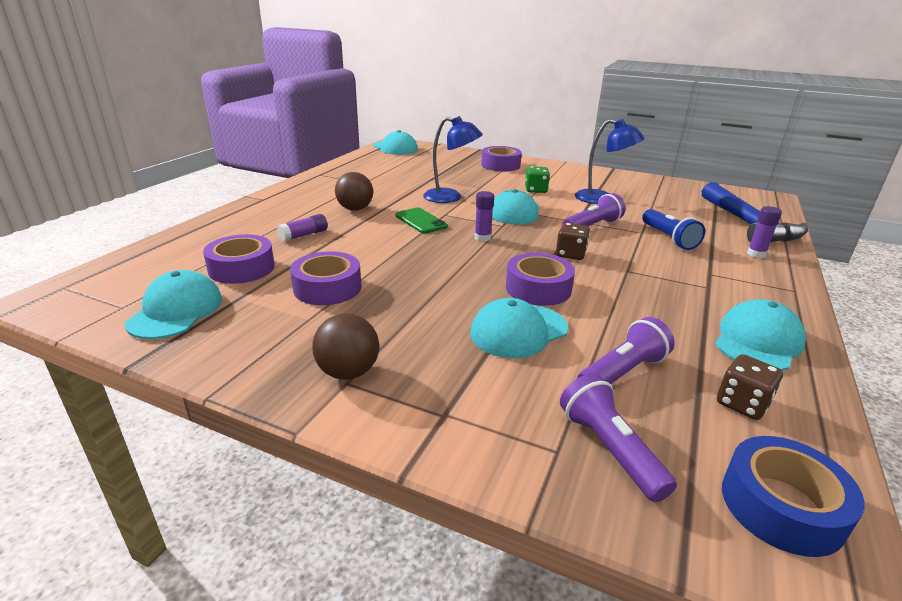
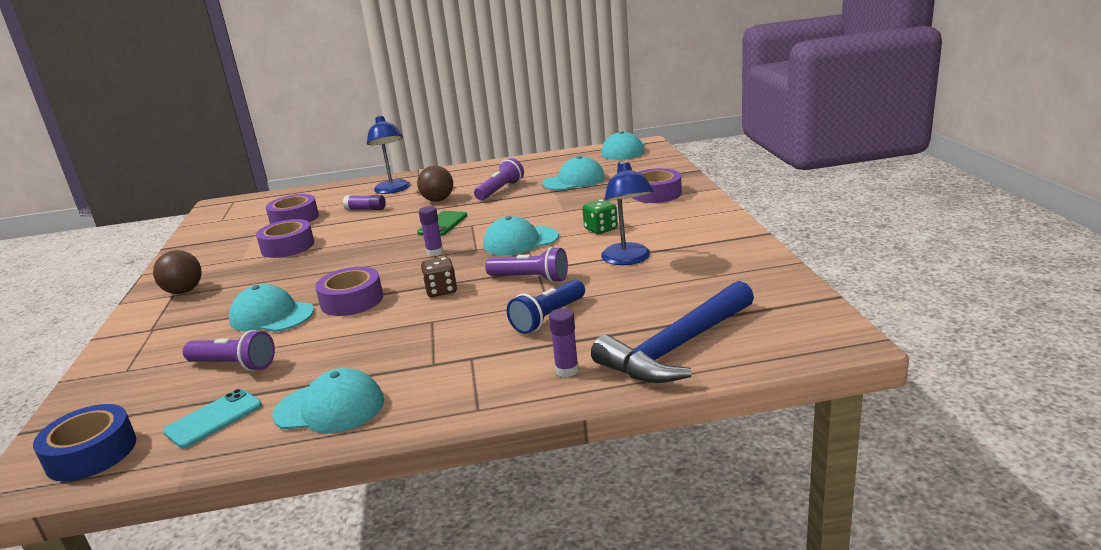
camera: 60 degrees right, 5 degrees down
(176, 311) = (226, 230): turquoise cap -> turquoise cap (574, 181)
(450, 197) = (517, 212): blue lamp -> blue lamp (393, 190)
(609, 449) = (134, 384): purple flashlight -> purple flashlight (500, 190)
(742, 403) = (214, 419): brown dice -> turquoise phone

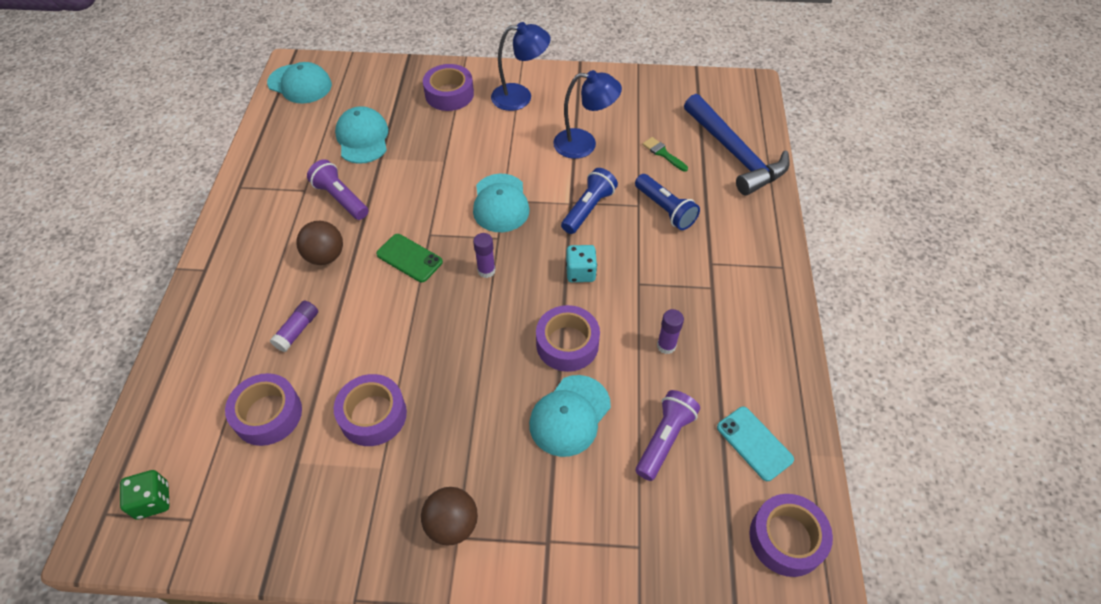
camera: 80 degrees left, 30 degrees up
(91, 453) = (786, 538): blue tape -> purple tape
(330, 408) = (759, 357): turquoise cap -> none
(393, 190) = (244, 299): blue lamp -> blue lamp (520, 97)
(441, 290) = (580, 272): brown dice -> turquoise dice
(530, 279) = (588, 209): purple flashlight -> blue flashlight
(567, 370) = (746, 213): purple glue stick -> purple glue stick (666, 346)
(601, 229) = (508, 146): green dice -> green dice (153, 501)
(643, 302) = (663, 153): none -> green brush

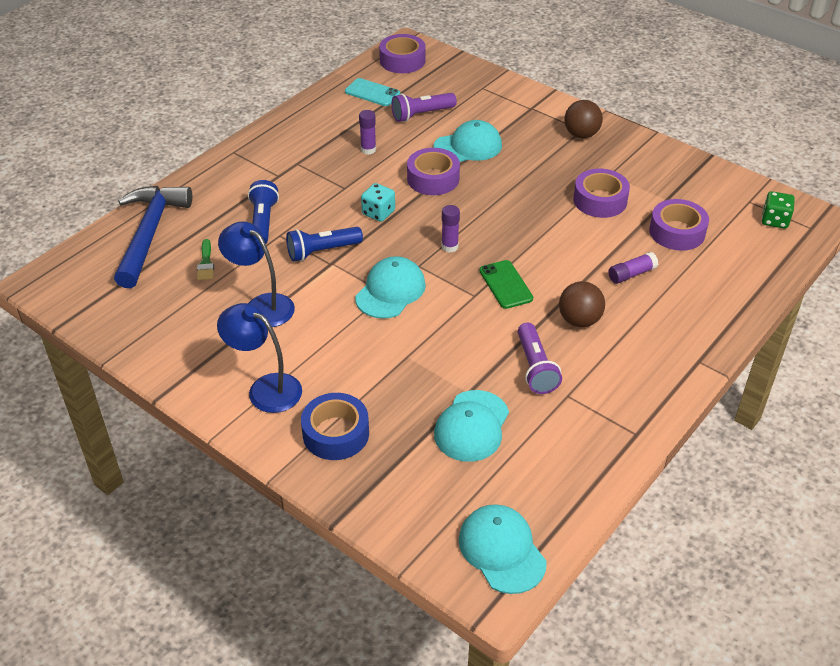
camera: 145 degrees left, 10 degrees down
(449, 94) = (336, 433): purple tape -> blue tape
(754, 443) = (372, 93): turquoise phone -> turquoise phone turned 60 degrees counterclockwise

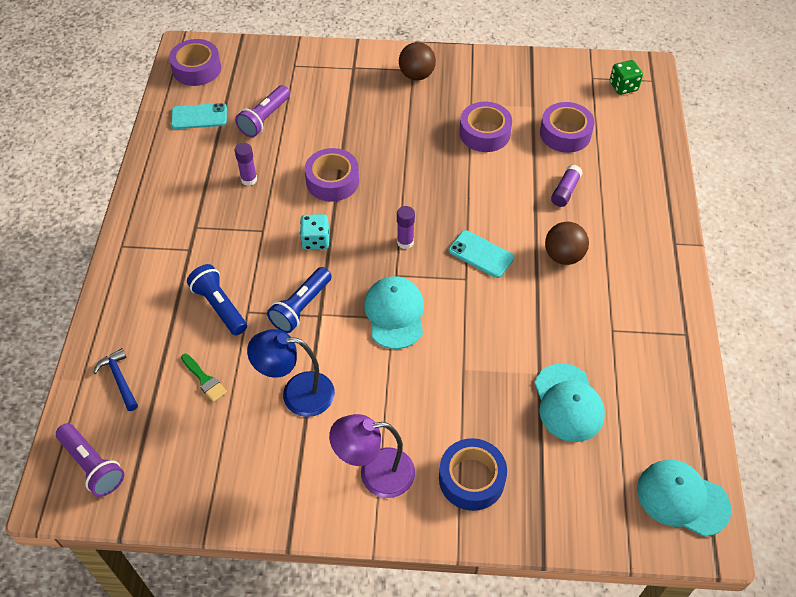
camera: 35 degrees left, 10 degrees up
(150, 234) = (119, 379): blue hammer -> blue hammer, size x0.44
(265, 388) = (375, 474): blue lamp -> purple lamp
(468, 146) = (334, 133): turquoise cap -> none
(506, 284) = (481, 254): green phone -> turquoise phone
(535, 368) = (568, 319): purple flashlight -> purple flashlight (92, 466)

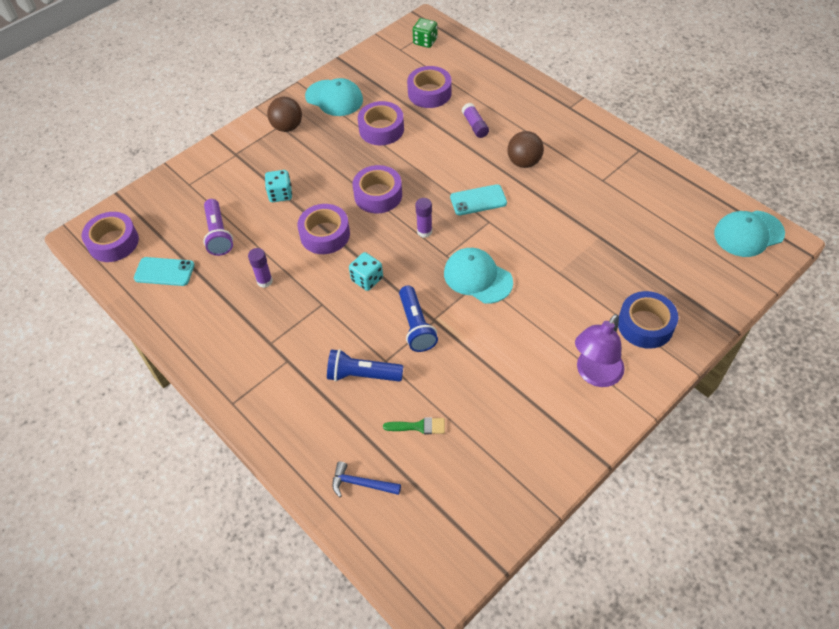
camera: 45 degrees left, 0 degrees up
(92, 466) = (424, 552): purple flashlight -> none
(199, 116) = (164, 272): turquoise phone -> turquoise phone turned 60 degrees clockwise
(297, 393) = (487, 377): blue lamp -> none
(343, 124) = (280, 194): none -> turquoise dice
(410, 183) = (378, 195): none -> purple tape
(568, 403) = (635, 238): turquoise cap -> turquoise cap (334, 98)

